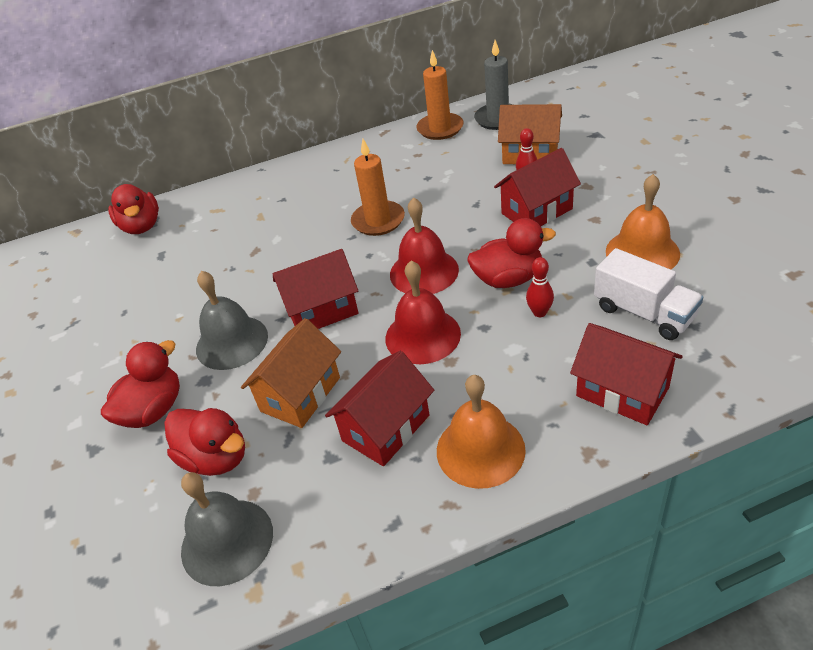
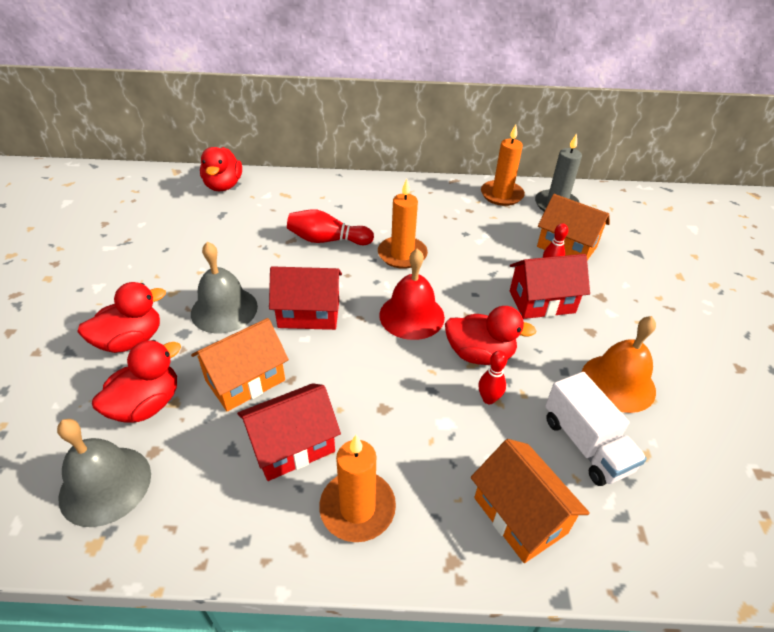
camera: 15 degrees right, 0 degrees up
(216, 458) = (147, 405): red duck -> red duck turned 105 degrees counterclockwise
(293, 236) = (327, 240): none -> red bowling pin
(422, 335) = (375, 374): red bell -> none
(480, 450) = (357, 508): orange bell -> orange candle
(622, 391) = (520, 515): red house -> orange house

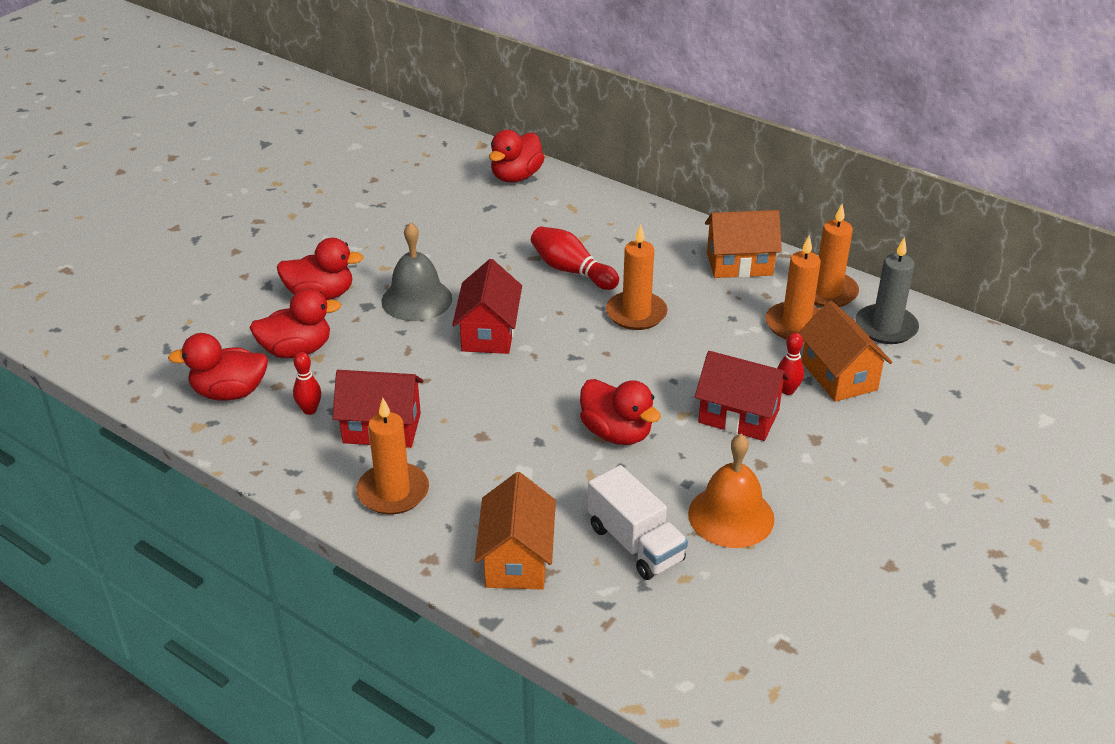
camera: 35 degrees right, 5 degrees down
(105, 485) = (229, 392): grey bell -> red duck
(245, 380) = (386, 365): orange house -> orange house (739, 264)
(309, 314) = (489, 333): red house -> red house turned 60 degrees clockwise
(411, 315) = (585, 373): red bell -> none
(488, 399) = (584, 471): red bowling pin -> red bowling pin (309, 410)
(507, 223) = (796, 325): none -> orange candle
(585, 444) = (635, 544): white truck -> white truck turned 45 degrees counterclockwise

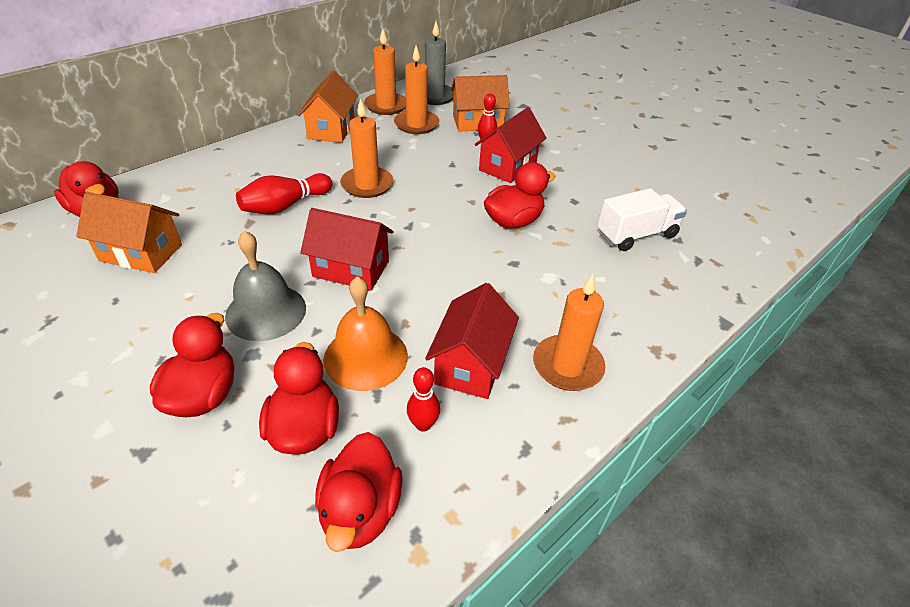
camera: 80 degrees left, 5 degrees up
(517, 559) = (655, 297): orange house -> orange house (141, 253)
(731, 516) = (609, 190): orange bell -> orange bell (365, 357)

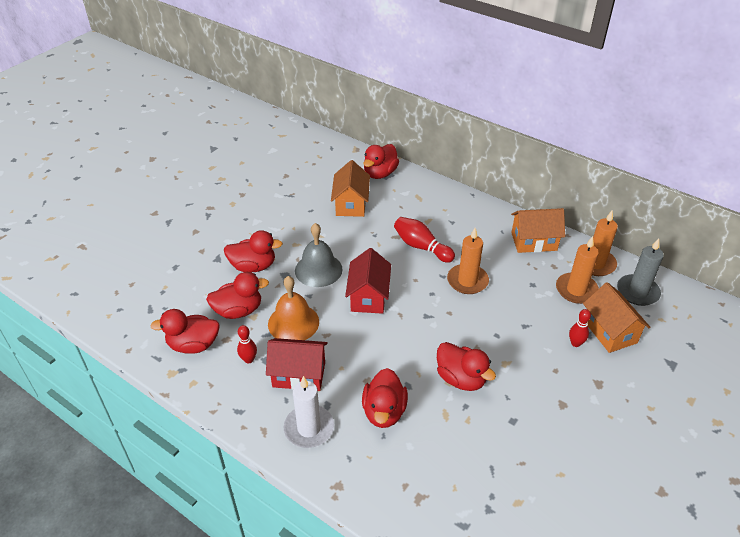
camera: 80 degrees right, 0 degrees up
(508, 166) = (544, 365): red house -> none
(550, 289) = (384, 411): none -> red duck
(567, 366) = (309, 428): orange candle -> white candle
(636, 235) = (481, 472): white truck -> none

